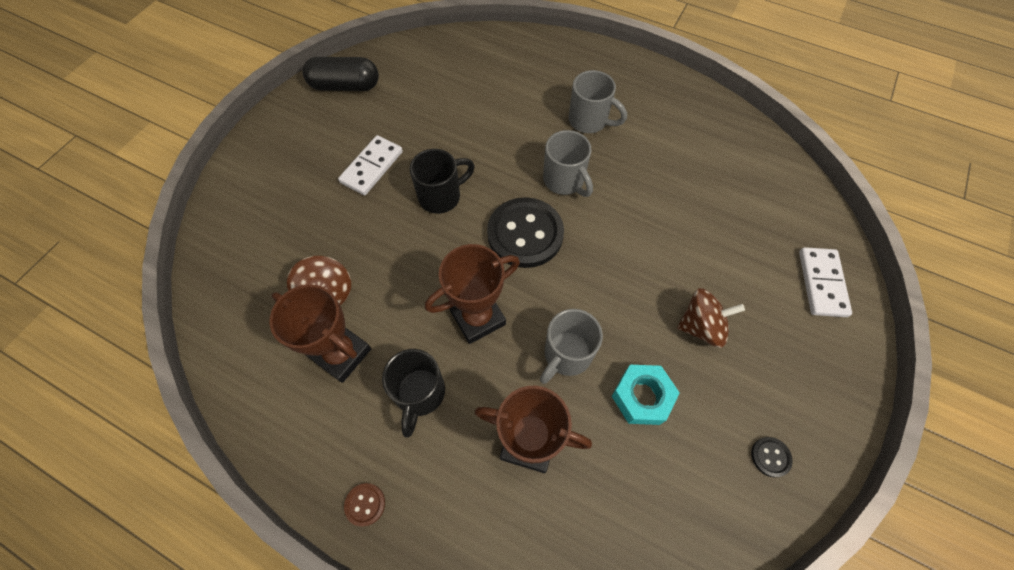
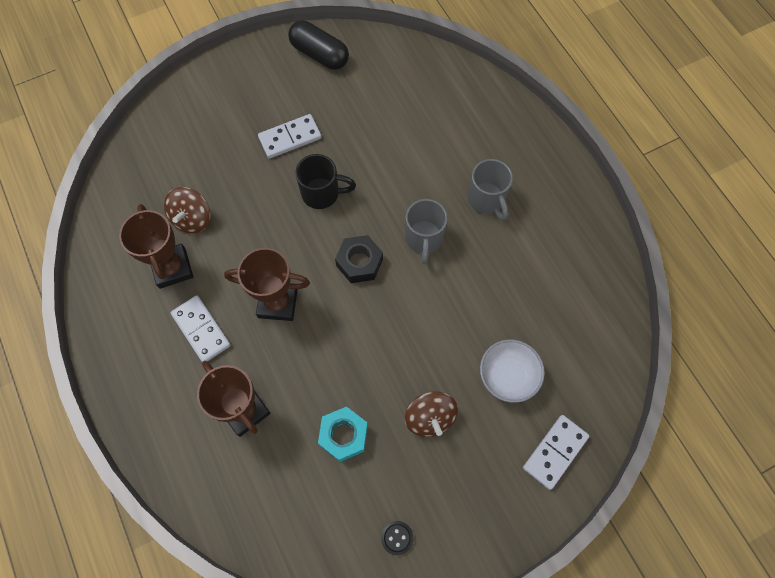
camera: 35 degrees right, 5 degrees up
(365, 504) = (120, 376): brown button -> none
(420, 394) = (201, 330): black mug -> white domino
(525, 234) = (359, 262): black button -> black nut
(566, 355) = (316, 371): grey mug -> none
(701, 326) = (430, 418): brown spinning top -> brown spinning top turned 45 degrees clockwise
(730, 247) = (507, 376): none -> white bowl

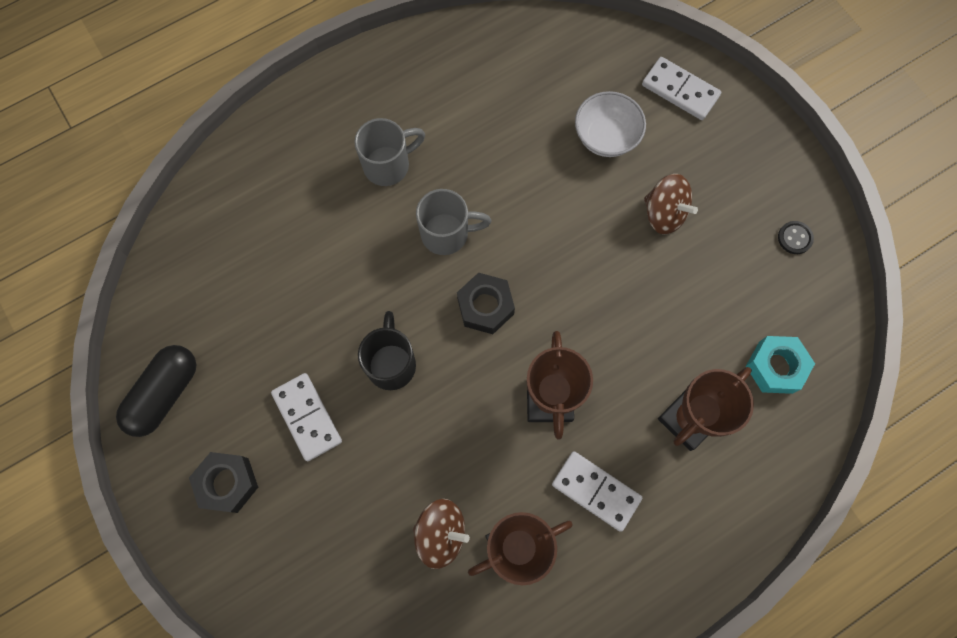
camera: 95 degrees left, 5 degrees up
(201, 330) = (596, 491): white domino -> white domino turned 75 degrees clockwise
(252, 90) = (227, 483): none -> black nut
(343, 435) = (698, 303): turquoise nut -> turquoise nut (775, 367)
(430, 418) = (664, 213): brown spinning top -> brown spinning top turned 60 degrees clockwise

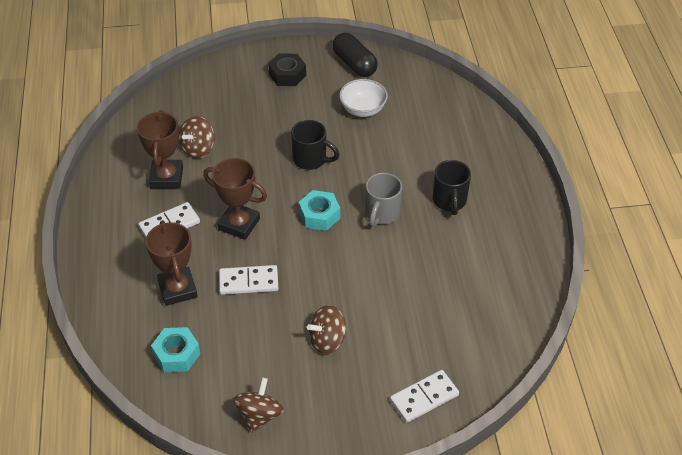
camera: 115 degrees right, 25 degrees down
(307, 417) = (302, 115): white domino -> white domino (248, 282)
(388, 165) = (449, 201): grey mug -> black mug
(485, 306) = (319, 215): black nut -> turquoise nut
(606, 137) = (408, 331): white bowl -> white bowl (363, 109)
(794, 238) = (259, 415): black button -> brown spinning top

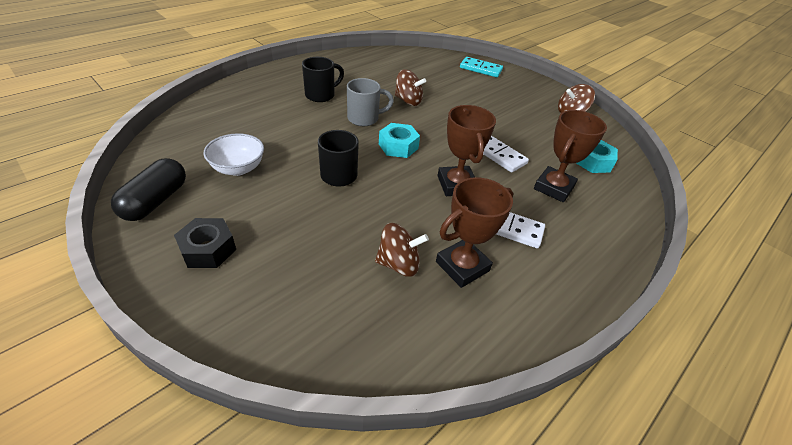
camera: 130 degrees left, 5 degrees down
(327, 340) = (493, 107): brown spinning top -> brown spinning top (408, 101)
(424, 398) = (480, 69): white domino -> turquoise domino

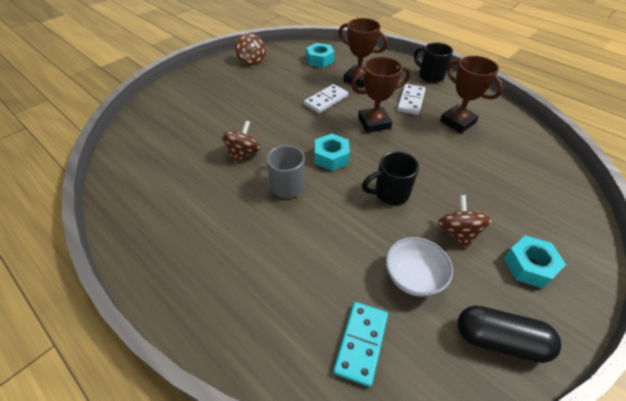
camera: 90 degrees left, 5 degrees up
(208, 249) = (529, 266): black nut -> turquoise nut
(321, 95) = (239, 231): black mug -> black mug (430, 76)
(399, 264) = (473, 150): brown spinning top -> brown spinning top (458, 232)
(480, 69) = (166, 103): turquoise domino -> turquoise domino (361, 343)

